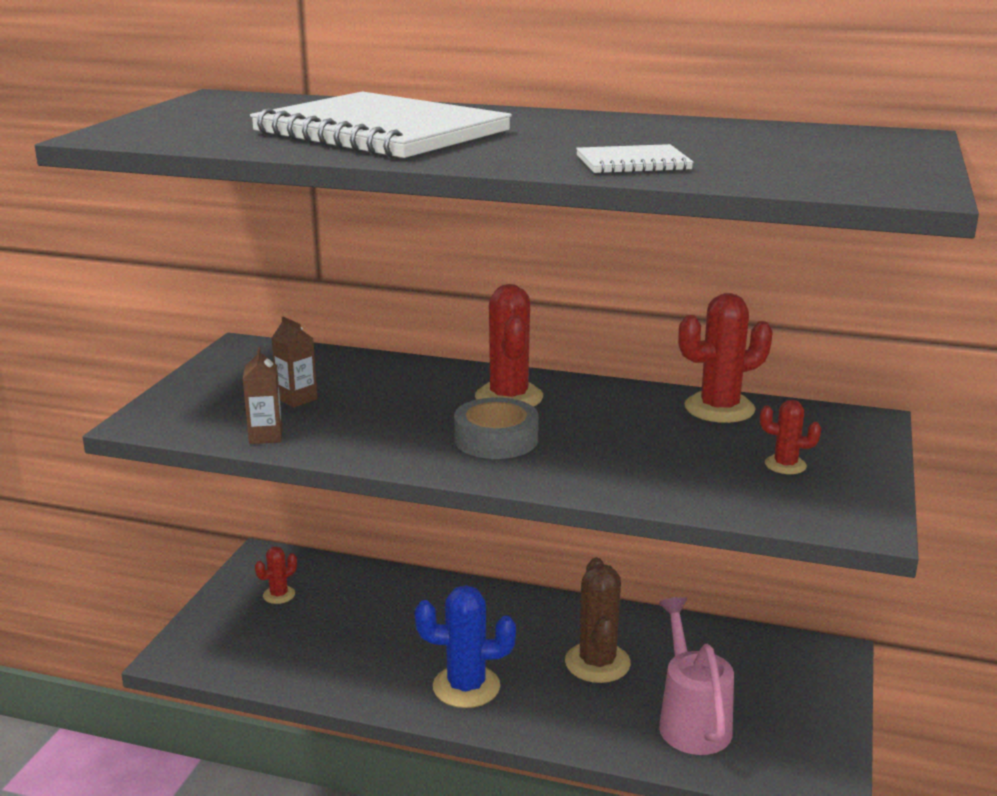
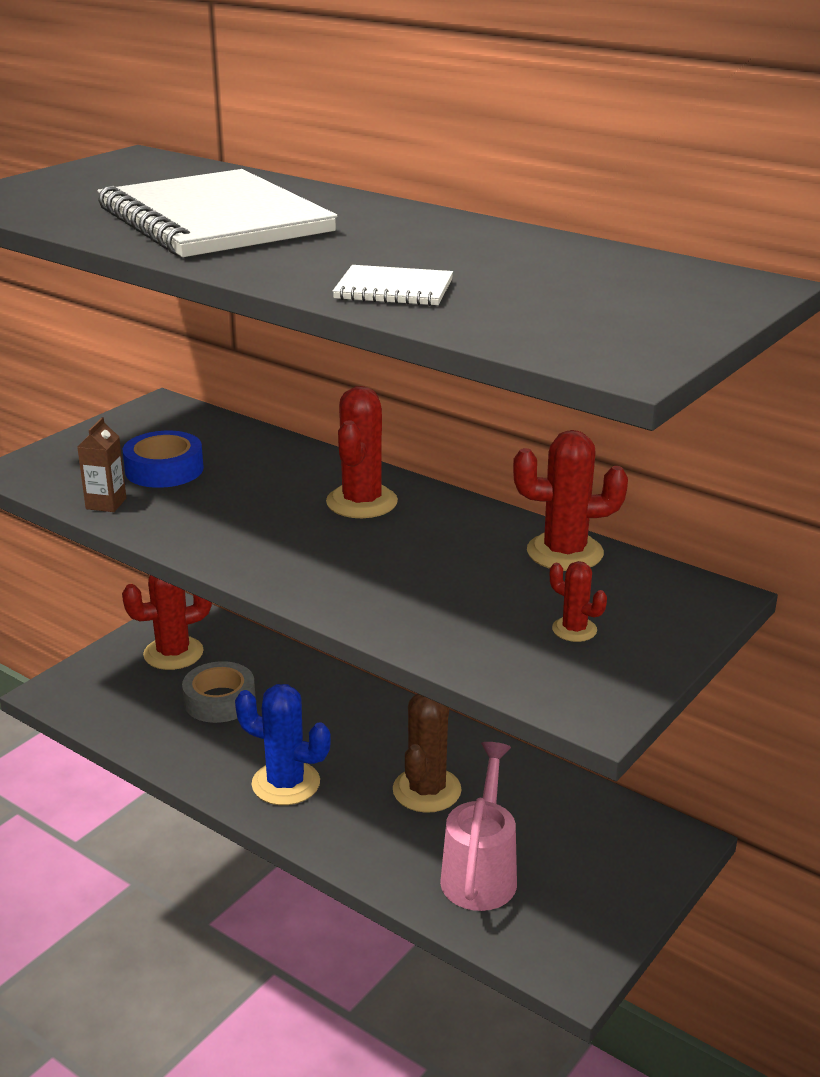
camera: 20 degrees right, 5 degrees up
(279, 595) = (173, 653): red cactus -> red cactus, size x1.88
(297, 399) = (164, 469): brown carton -> blue tape
(496, 439) = (309, 546): grey tape -> grey tape (219, 700)

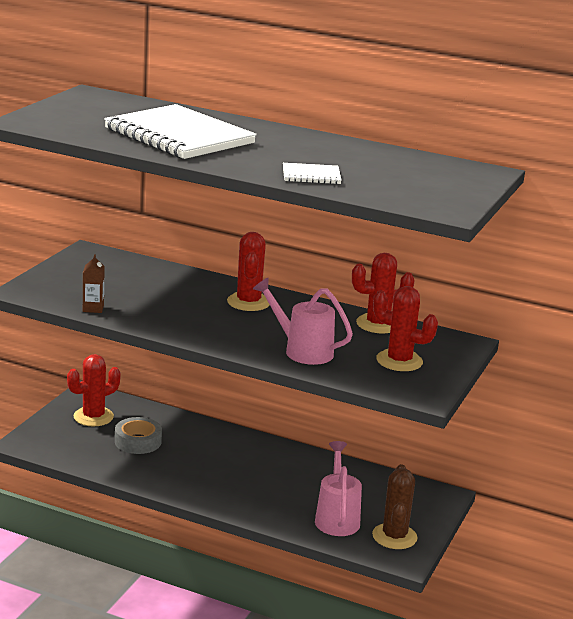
camera: 15 degrees left, 5 degrees down
(164, 469) = (116, 288): blue tape -> none
(286, 783) = (201, 483): blue cactus -> none
(408, 599) = (302, 351): none -> pink watering can
(426, 790) = (289, 480): brown cactus -> brown cactus (394, 536)
(574, 629) = (399, 361): red cactus -> red cactus, size x1.88

